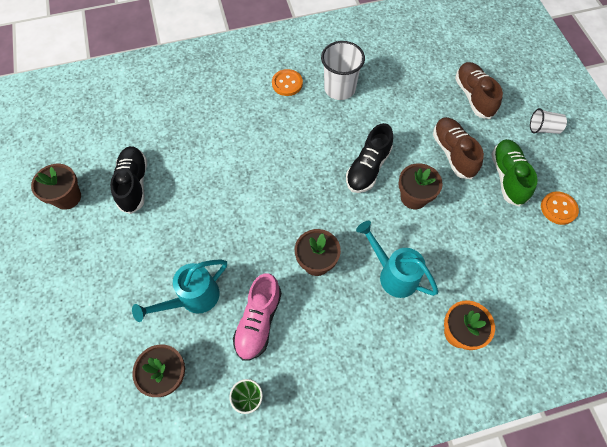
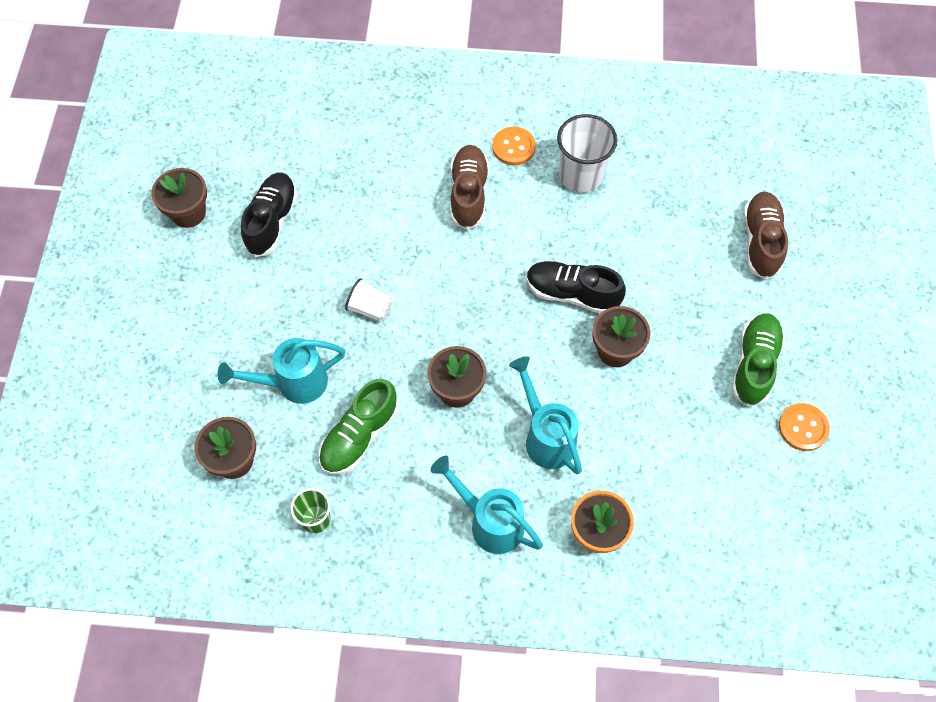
camera: 20 degrees right, 0 degrees up
(258, 321) = (359, 436): pink shoe -> green shoe
(368, 168) = (572, 294): black shoe -> black shoe turned 60 degrees clockwise
(380, 352) = (489, 521): none -> turquoise watering can
(453, 153) = (695, 310): brown shoe -> brown shoe (468, 194)
(543, 129) = (837, 316): white cup -> white cup (370, 308)

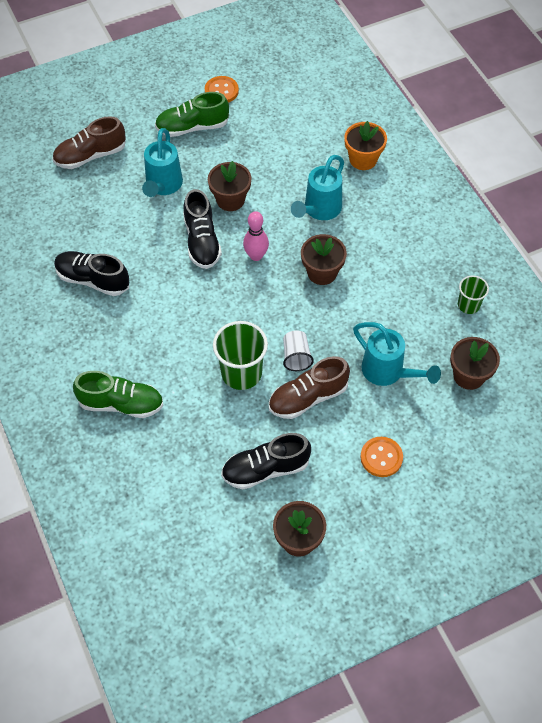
camera: 120 degrees left, 5 degrees down
(359, 436) = (395, 311): green shoe -> green shoe (121, 404)
(385, 251) = (241, 373): none -> green cup
(468, 194) = (154, 344): brown shoe -> brown shoe (308, 397)
(489, 521) = (397, 214): turquoise watering can -> turquoise watering can (162, 186)
(513, 147) = (90, 335): orange button -> orange button (381, 457)
(520, 336) = (256, 256): none -> pink bowling pin
(581, 175) = (93, 280): white cup -> black shoe

